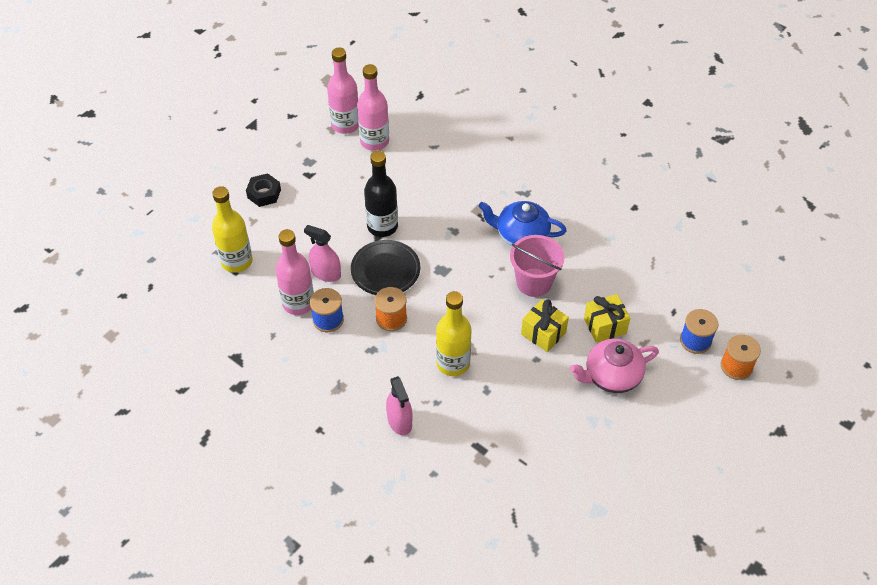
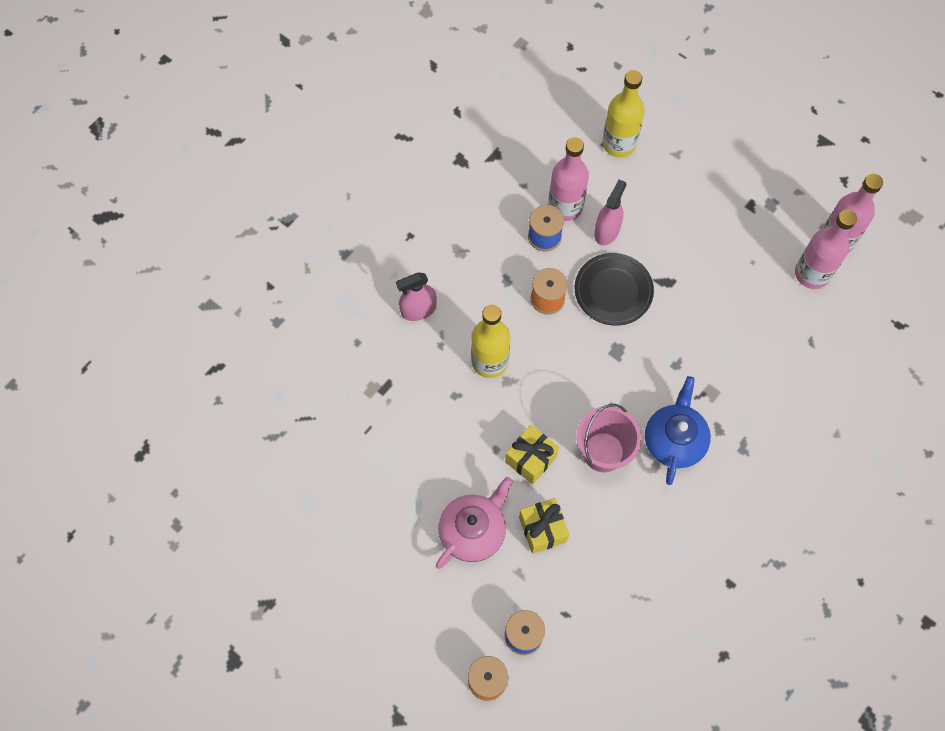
camera: 90 degrees right, 15 degrees up
(264, 194) = (717, 162): black nut -> none
(382, 226) = (677, 286): black bottle -> none
(611, 376) = (473, 531): pink teapot -> pink teapot turned 60 degrees clockwise

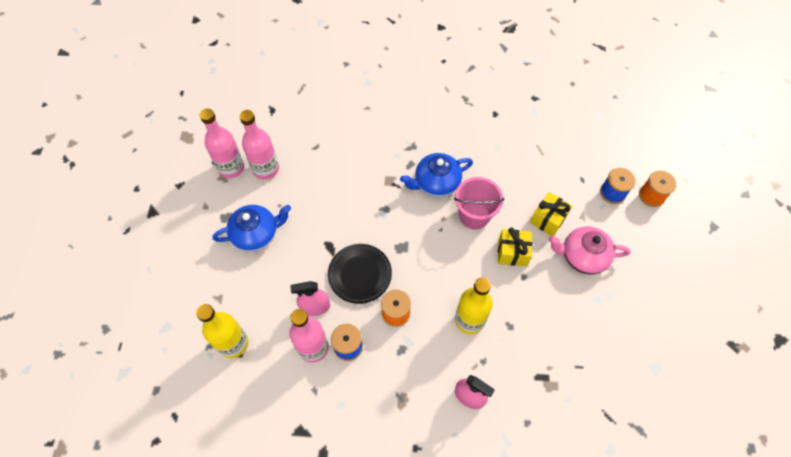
camera: 125 degrees left, 5 degrees down
(730, 222) = (256, 234): none -> blue teapot

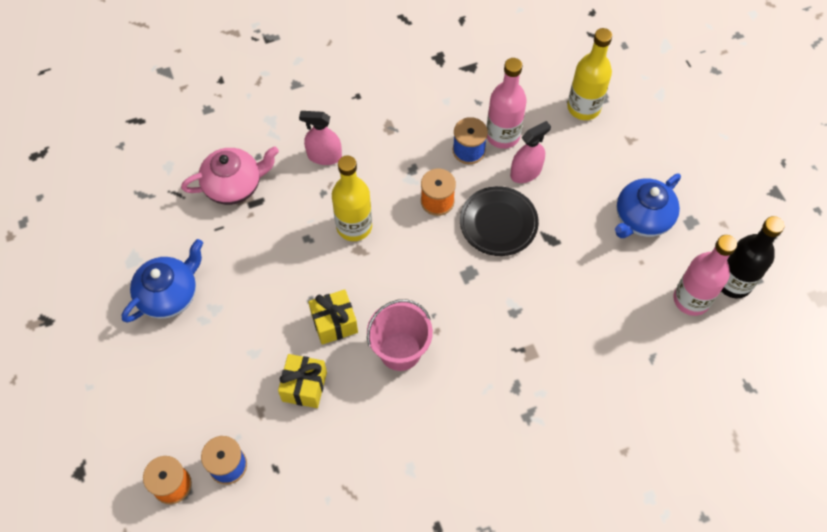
camera: 155 degrees right, 0 degrees up
(231, 168) = (733, 282): pink bottle -> black bottle
(436, 183) = (469, 375): blue teapot -> blue teapot (169, 294)
(582, 256) = (246, 355): pink teapot -> pink teapot (234, 185)

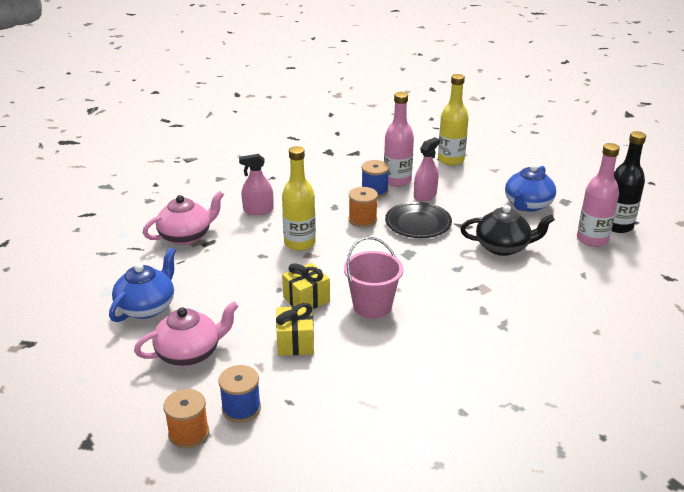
camera: 15 degrees left, 30 degrees down
(197, 375) = (190, 353): none -> pink teapot
(580, 288) = (503, 247): none -> black teapot

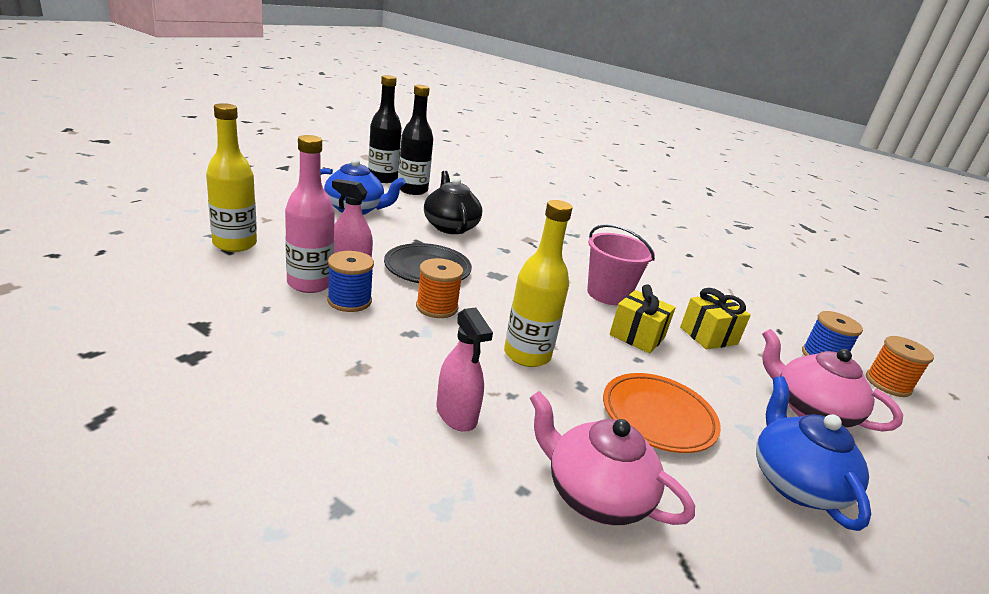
camera: 115 degrees left, 5 degrees down
(147, 307) = (795, 482): blue teapot -> blue teapot turned 75 degrees clockwise
(222, 275) = (658, 417): none -> orange plate
(592, 239) = (412, 190): pink bottle -> black bottle

